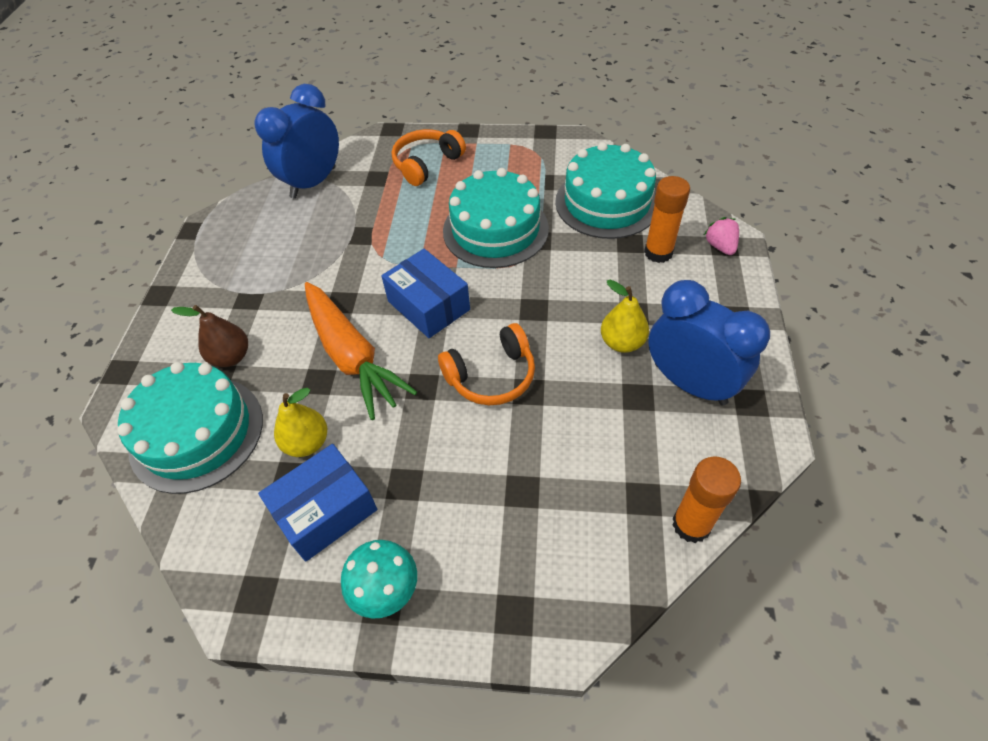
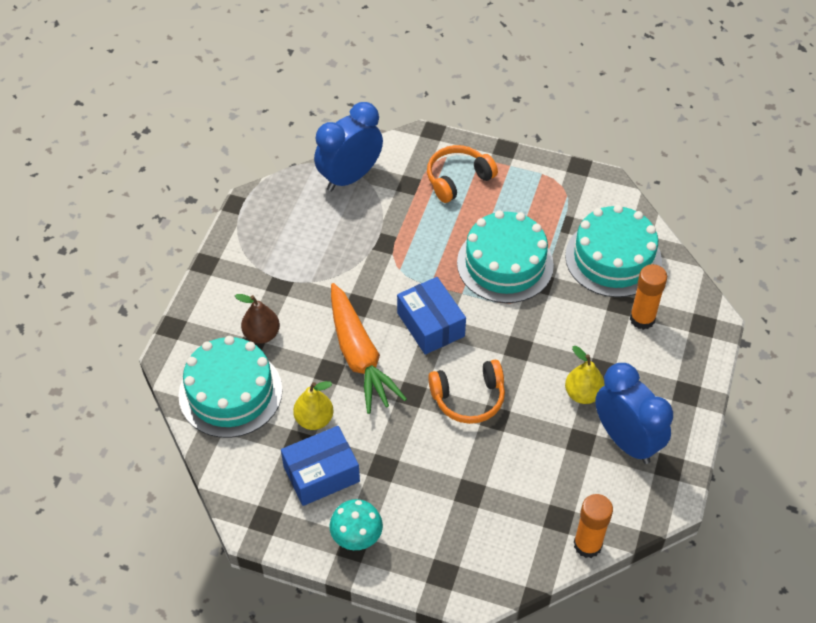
camera: 10 degrees right, 0 degrees up
(720, 246) = (699, 325): pink strawberry -> none

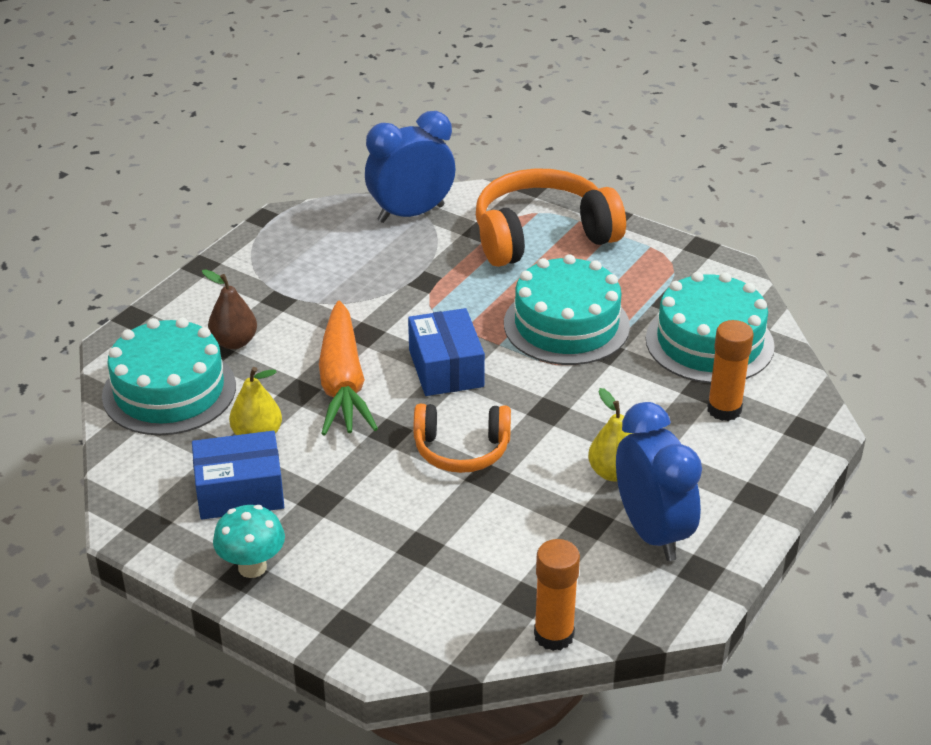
camera: 15 degrees right, 15 degrees down
(458, 179) = (542, 235): orange headphones -> orange headphones, size x1.69

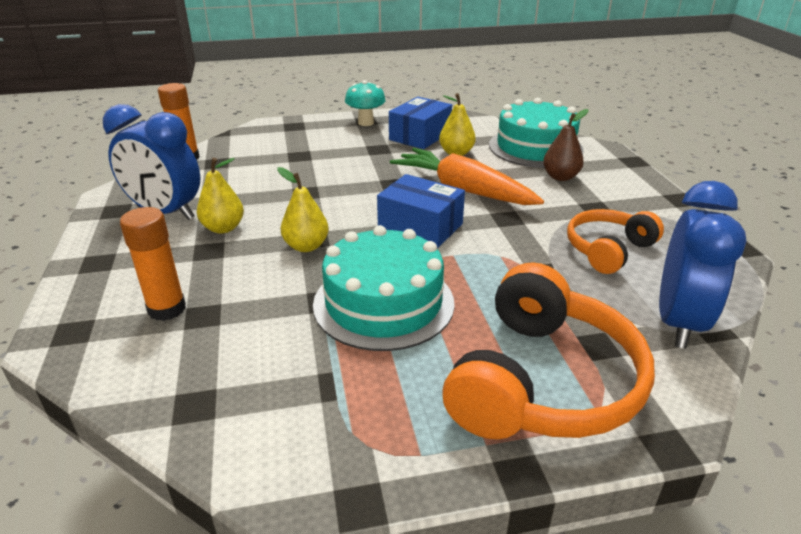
camera: 135 degrees right, 5 degrees down
(461, 450) = (339, 195): orange headphones -> orange headphones (608, 250)
(563, 406) = (306, 246): none -> yellow pear
(709, 342) = (231, 365): turquoise cake -> none

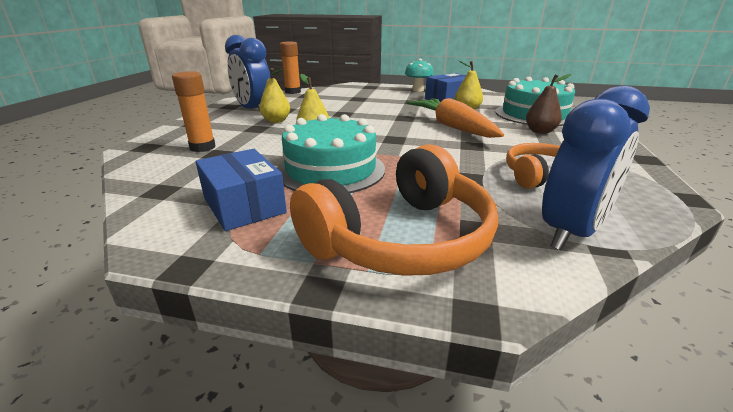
camera: 25 degrees right, 5 degrees down
(420, 226) = (400, 139): blue box -> blue box (244, 205)

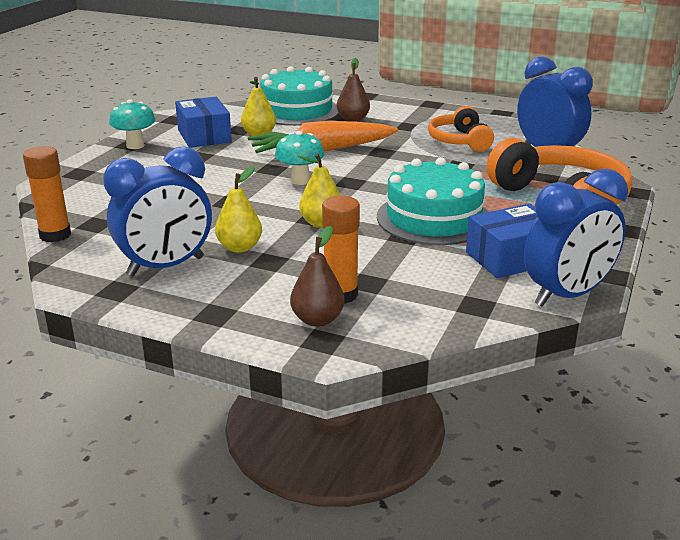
camera: 80 degrees left, 0 degrees up
(153, 234) = (567, 295): none -> blue clock
(172, 144) = (317, 320): none -> brown pear
(388, 125) = (300, 180): none -> turquoise mushroom

